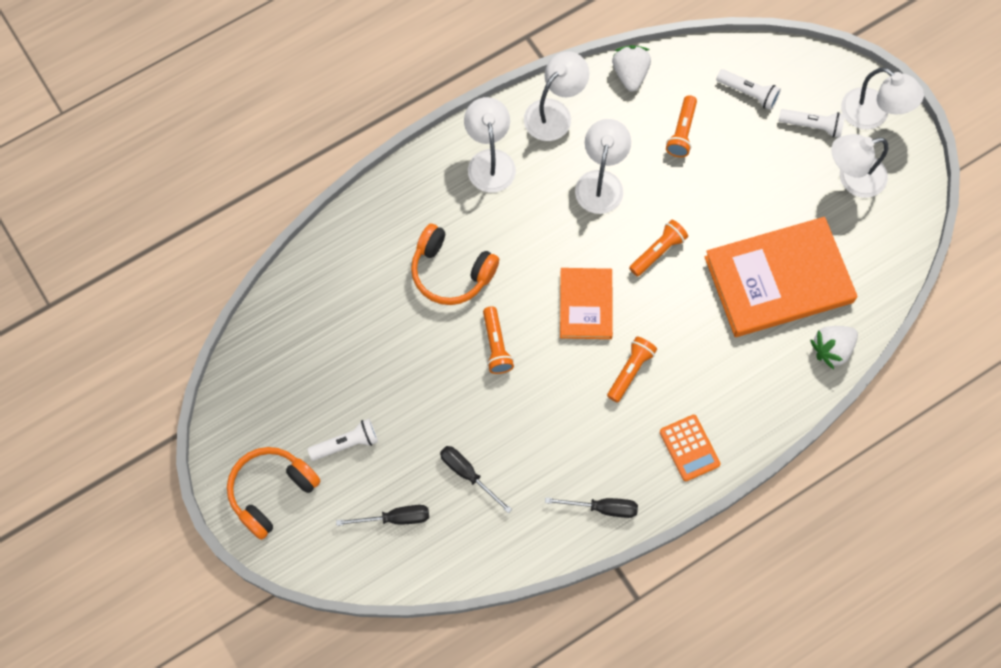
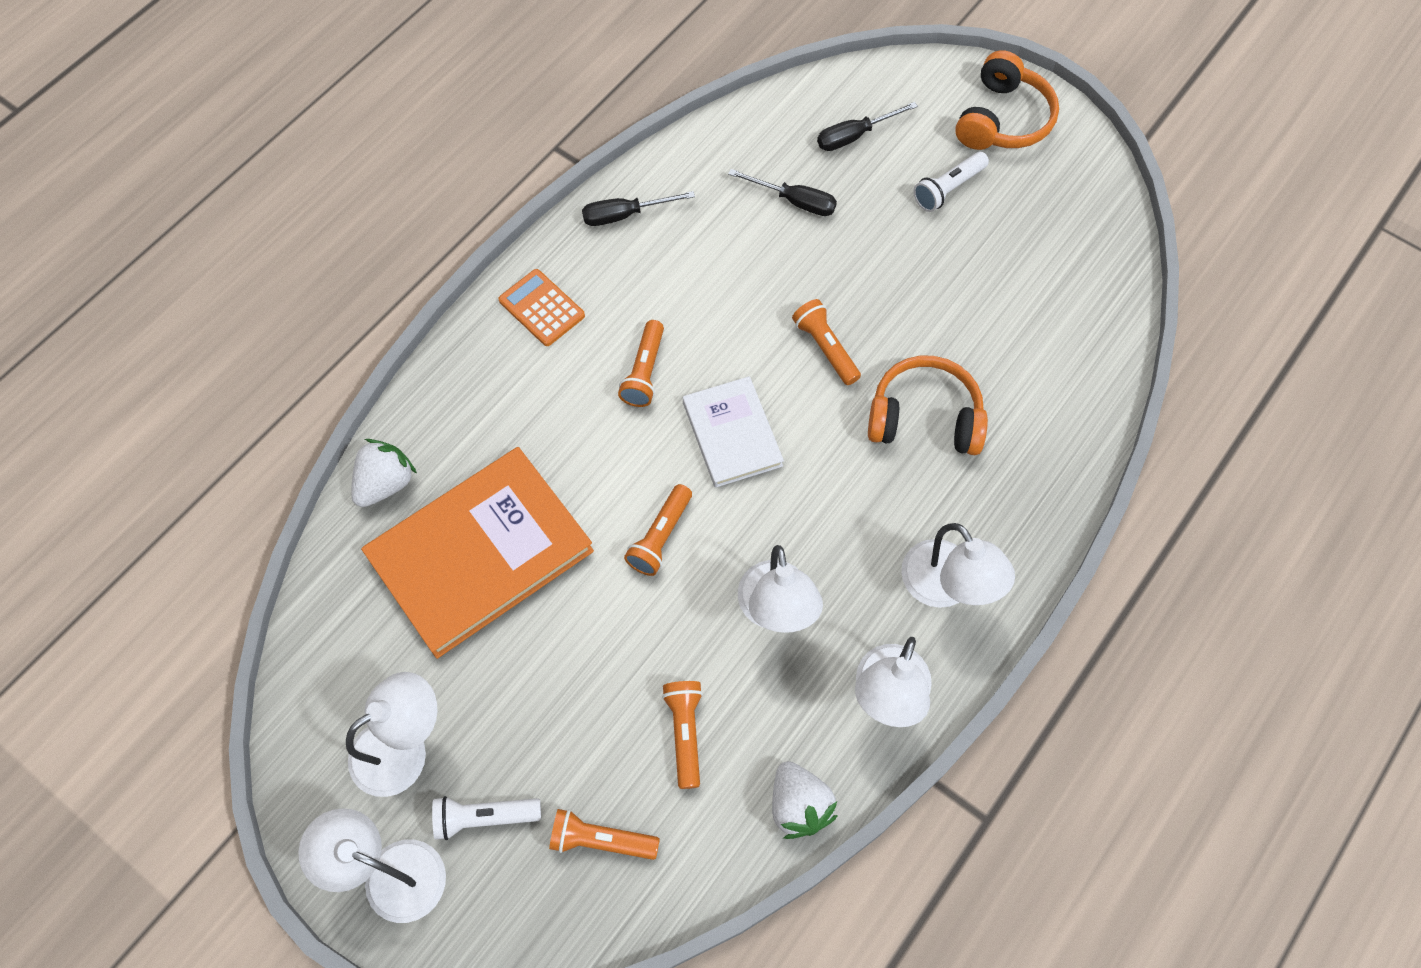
camera: 160 degrees right, 5 degrees down
(586, 305) = (732, 434): orange book -> white book
(748, 93) = (601, 840): white flashlight -> orange flashlight

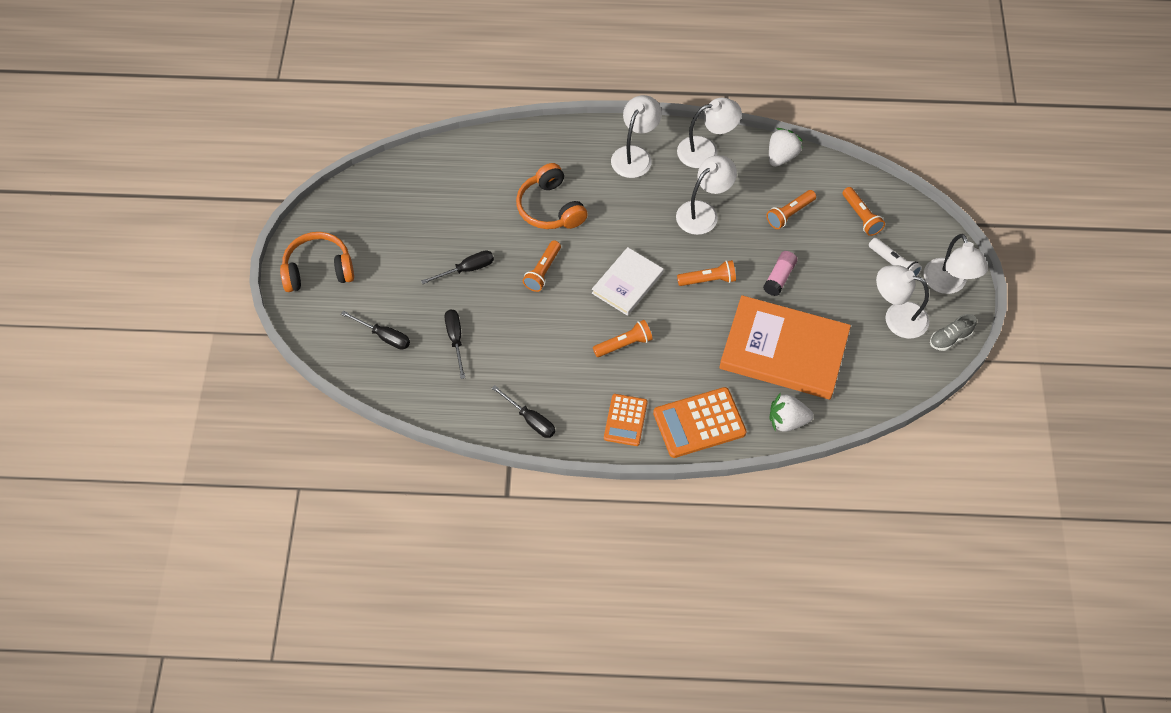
camera: 125 degrees left, 5 degrees down
(310, 795) = (950, 338): none -> grey shoe
(470, 383) = (699, 423): none -> orange calculator
(591, 634) = (779, 277): none -> pink glue stick
(891, 267) = (467, 269): none -> black screwdriver
(948, 189) = (391, 270): white flashlight -> none

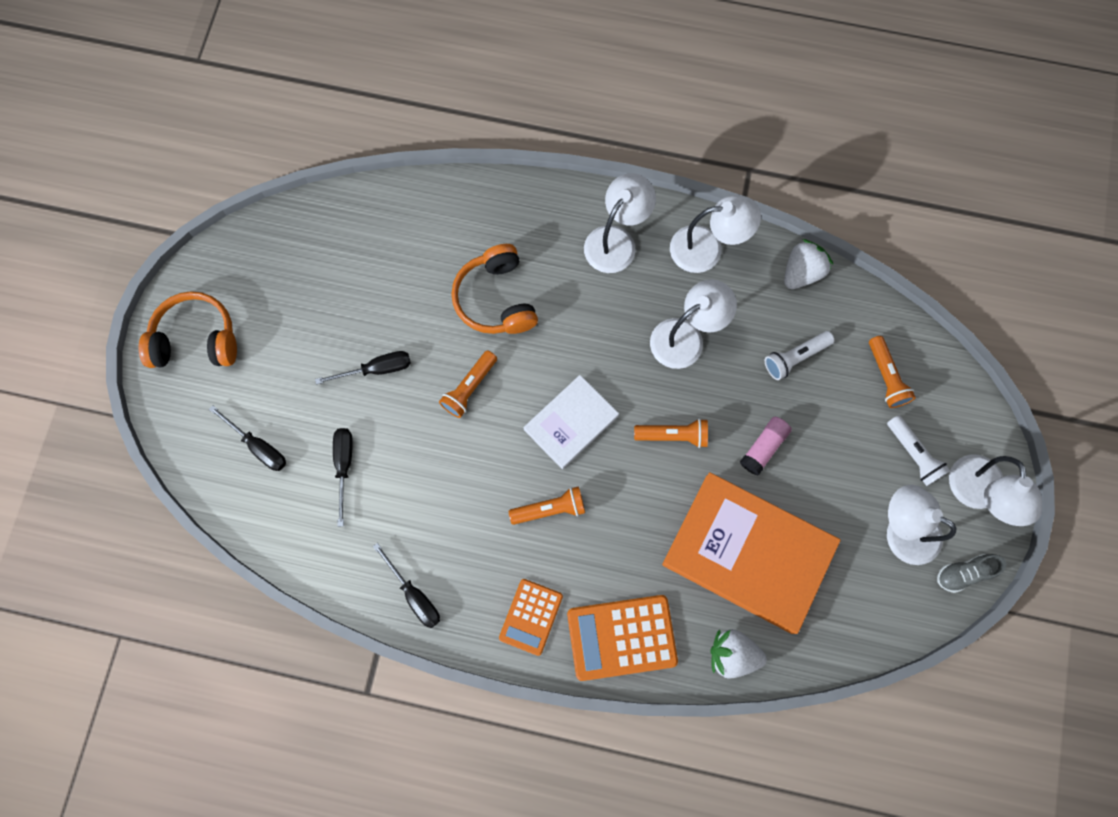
camera: 10 degrees right, 15 degrees up
(789, 214) = (795, 358): orange flashlight -> white flashlight

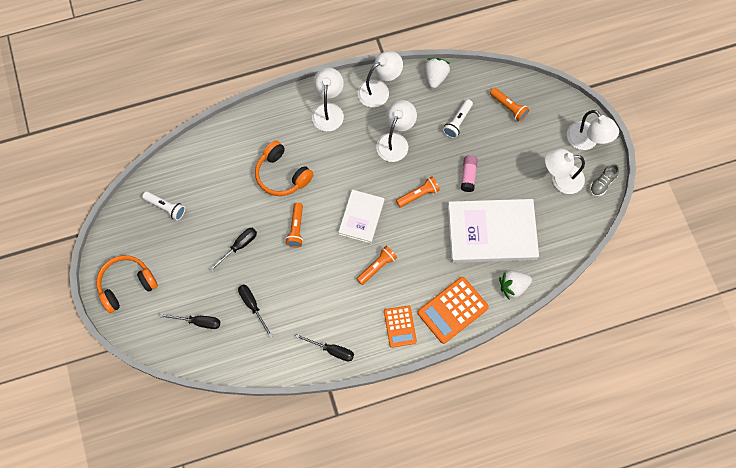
camera: 30 degrees left, 5 degrees down
(748, 553) = (491, 232): orange book -> white book
(913, 454) = (544, 138): white flashlight -> white flashlight (166, 207)

